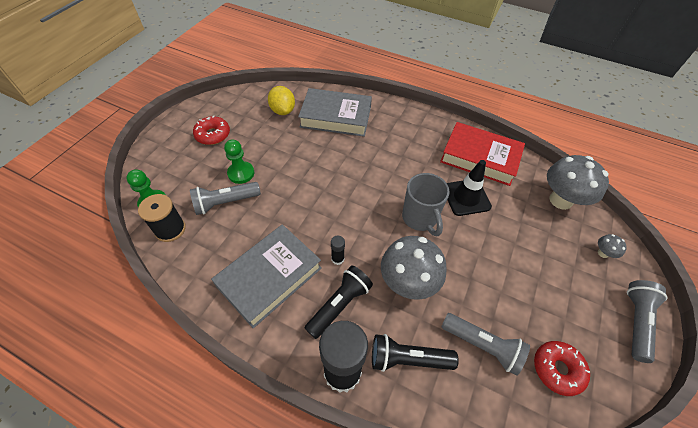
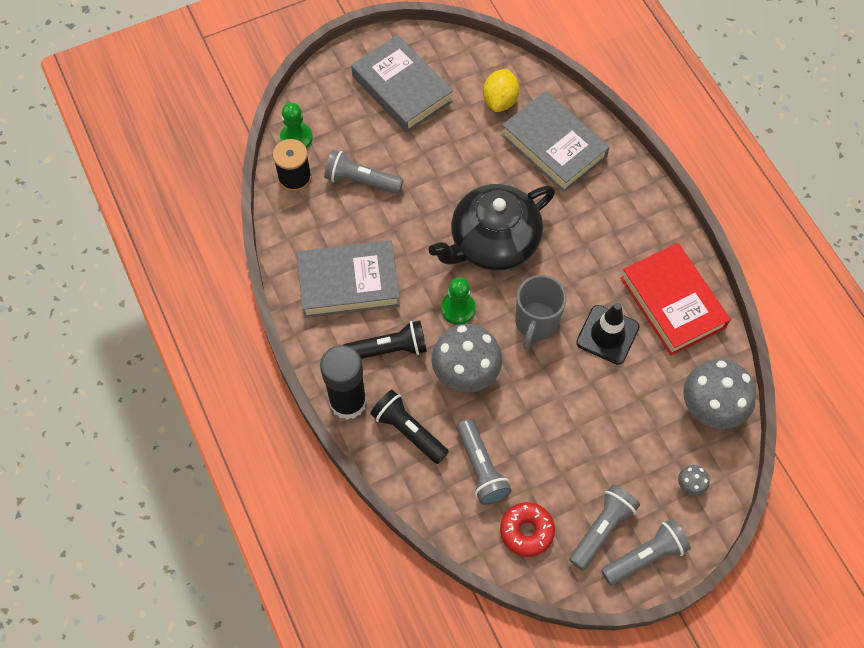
camera: 40 degrees right, 10 degrees up
(213, 135) = (402, 89): red donut -> grey book
(241, 173) = (398, 156): green pawn -> green pawn (458, 309)
(337, 259) = (421, 308): black glue stick -> none
(348, 187) = (493, 242): none -> black teapot
(594, 325) = (601, 529): none -> grey flashlight

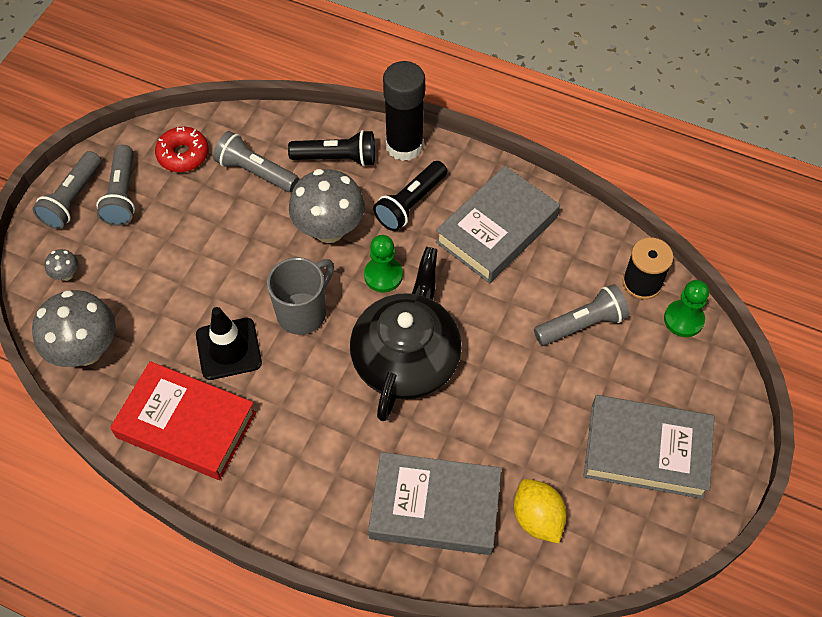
camera: 140 degrees right, 5 degrees down
(536, 323) = (303, 312): grey mug -> grey mug turned 60 degrees clockwise

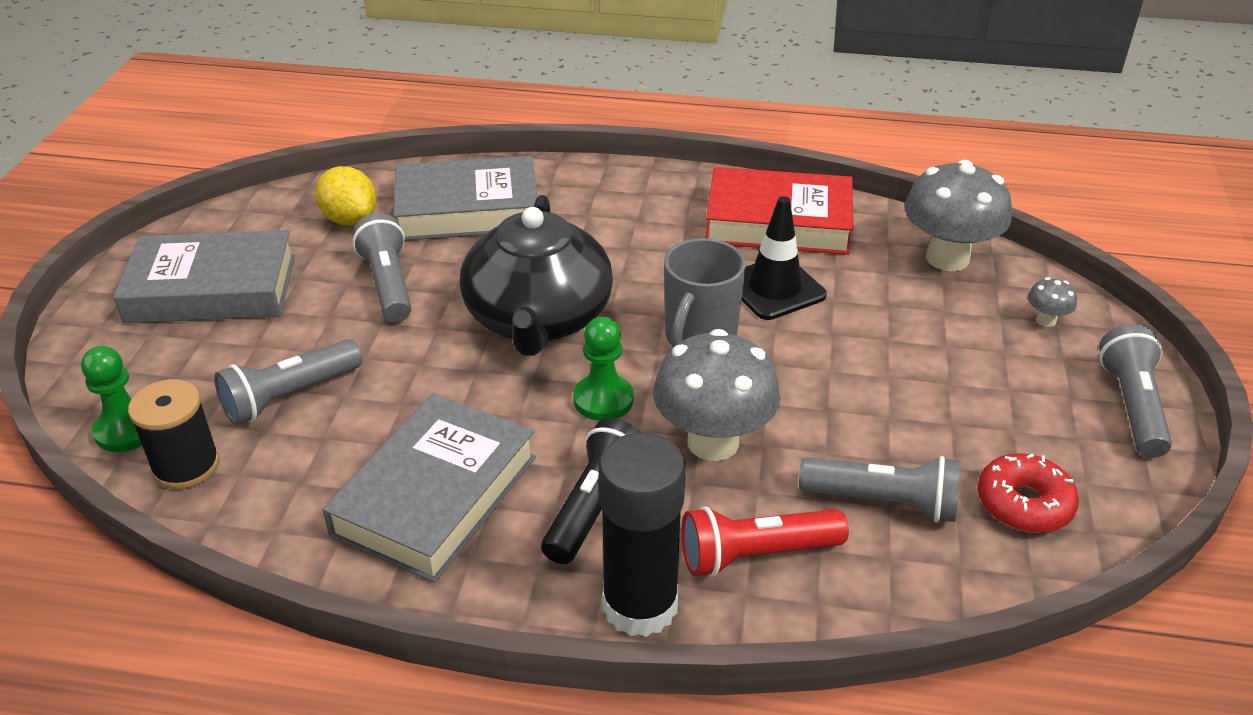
camera: 165 degrees right, 20 degrees down
(122, 194) = (1065, 426): grey flashlight -> grey flashlight (388, 284)
(337, 158) = (756, 555): black flashlight -> red flashlight

